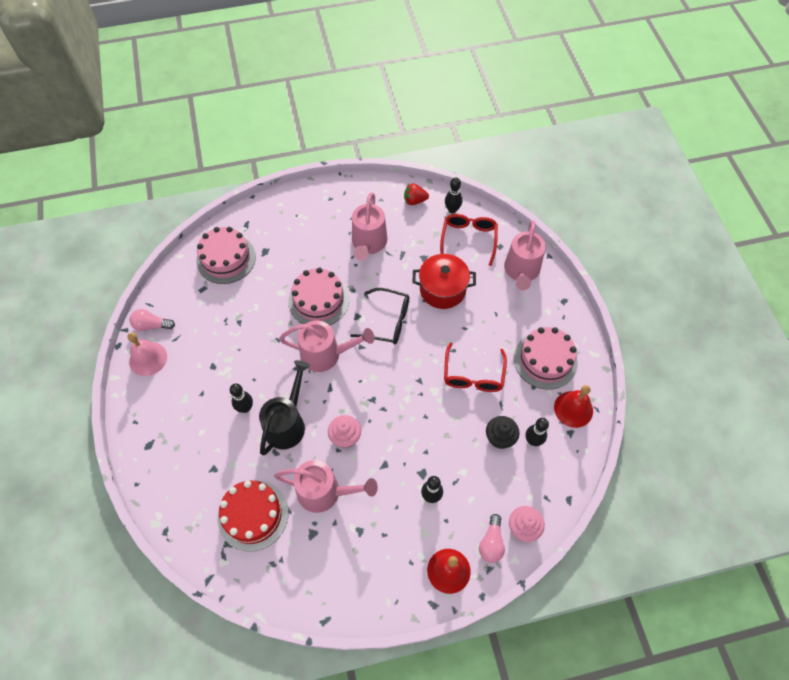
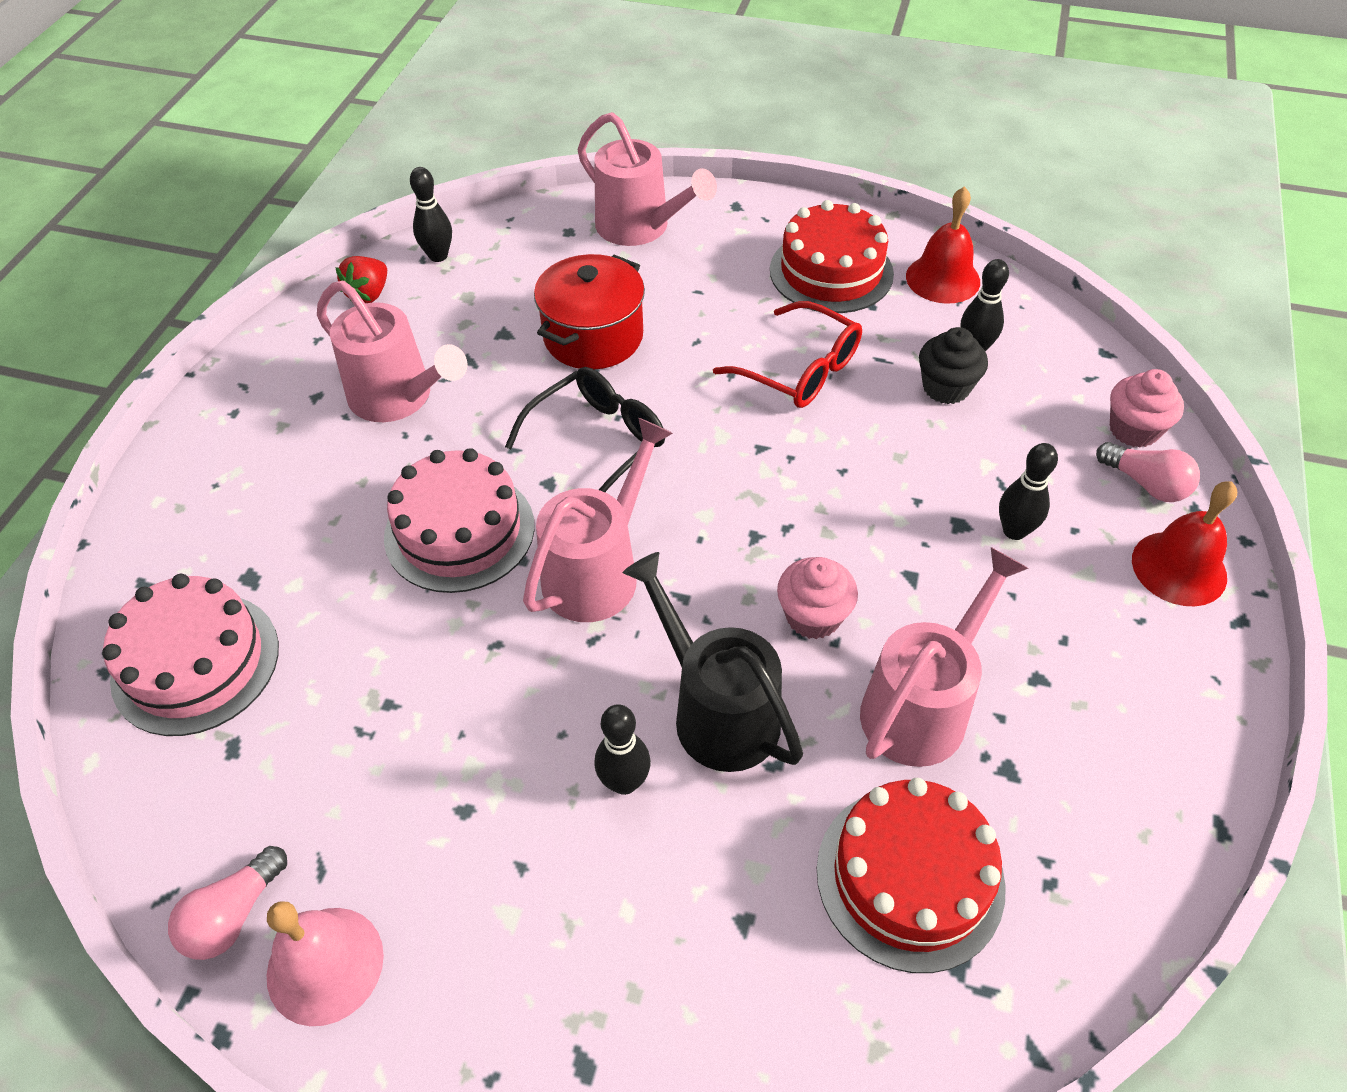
camera: 60 degrees left, 10 degrees down
(468, 240) = (520, 262): red glasses -> none
(545, 360) = (831, 272): pink cake -> red cake

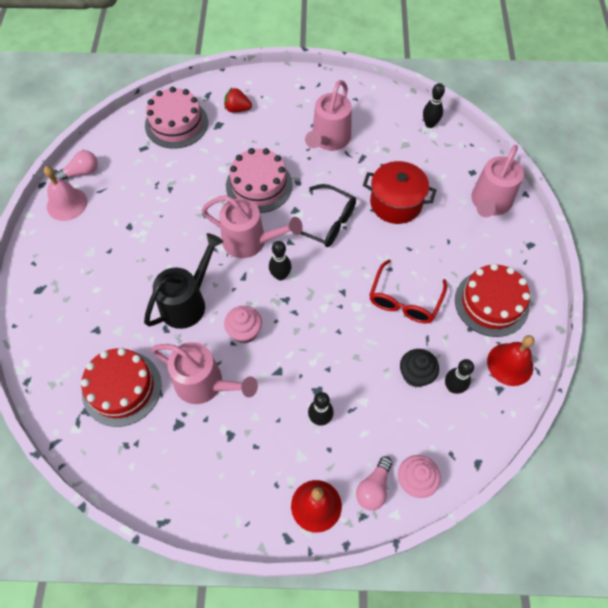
camera: 75 degrees right, 10 degrees up
(233, 915) = (81, 172): pink light bulb -> pink light bulb turned 135 degrees clockwise
(368, 295) = (391, 107): red strawberry -> red strawberry (237, 109)
(624, 782) = (149, 276): black bowling pin -> black bowling pin (280, 275)

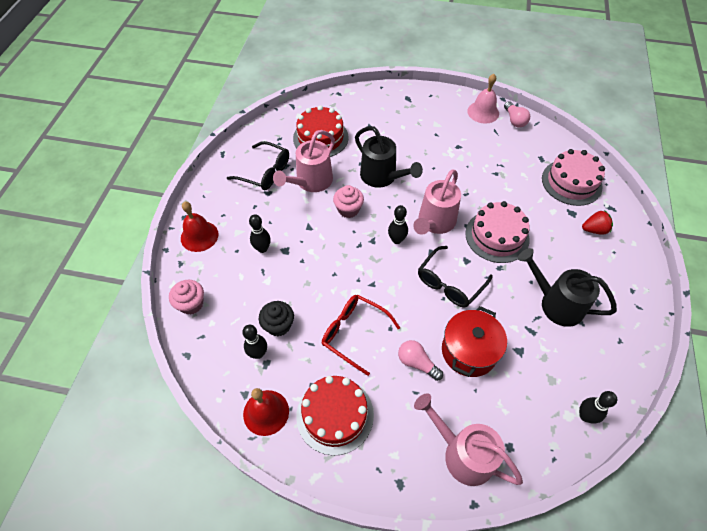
camera: 100 degrees right, 5 degrees down
(194, 449) = (264, 172): none -> black glasses
(237, 109) = (594, 230): red strawberry -> red strawberry turned 60 degrees clockwise
(329, 140) = (555, 303): pink watering can -> black watering can
(373, 488) = (197, 274): pink light bulb -> pink light bulb (417, 363)

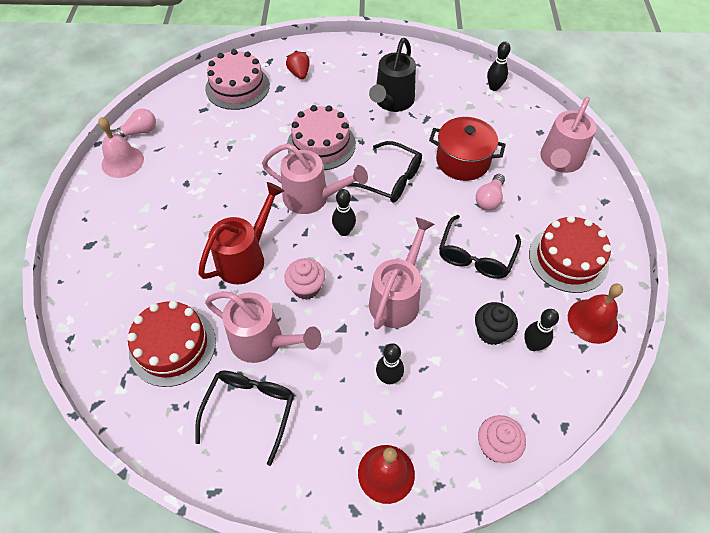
camera: 100 degrees left, 0 degrees up
(326, 266) = (397, 297): none -> pink watering can
(354, 333) = (476, 255): red glasses -> black glasses
(382, 177) = (246, 257): black watering can -> red watering can

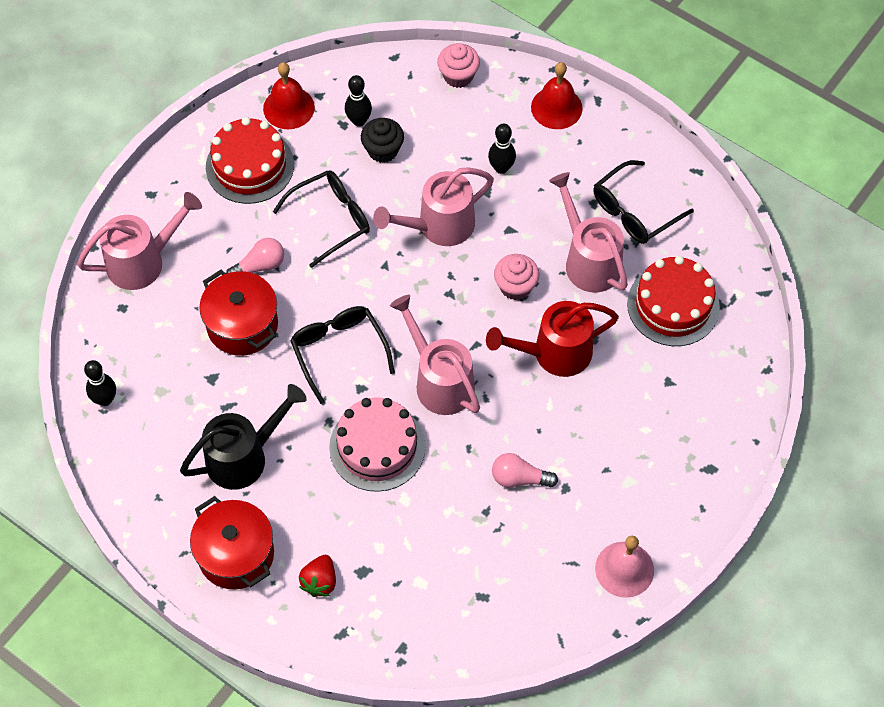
camera: 145 degrees left, 5 degrees up
(139, 132) = (583, 608): pink light bulb -> pink light bulb (519, 478)
(237, 87) = (415, 609): pink cake -> none
(344, 231) = (435, 322): black bowling pin -> none
(353, 63) = (236, 554): none -> red pot

